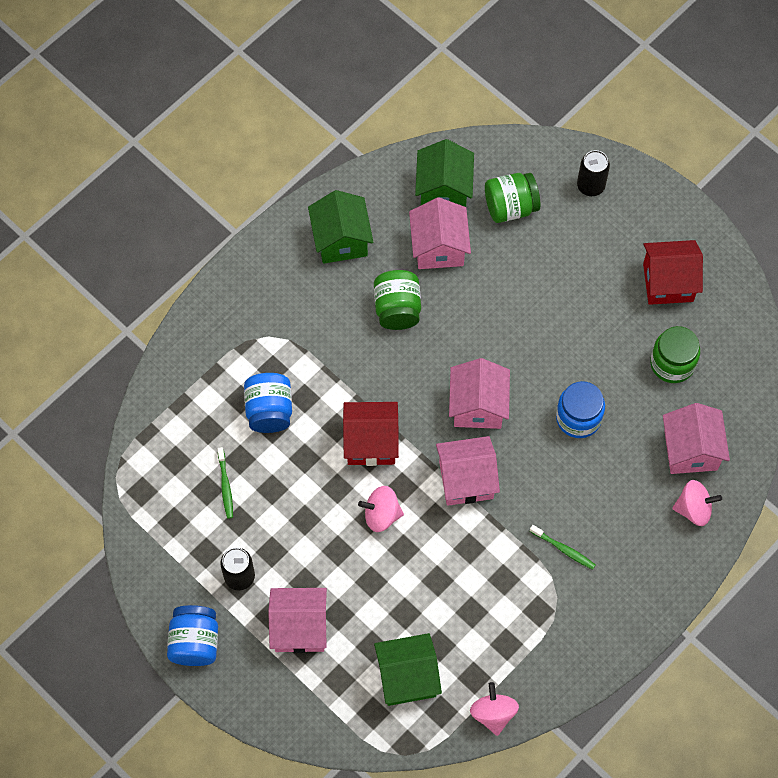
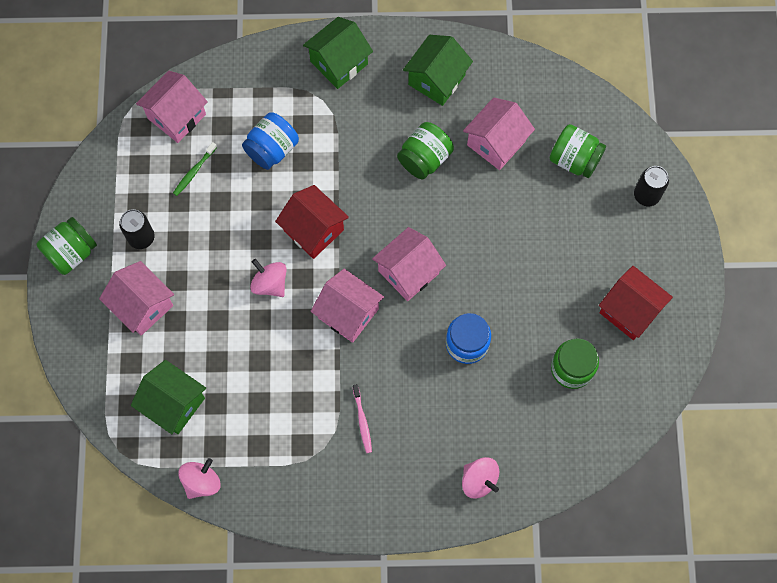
camera: 45 degrees right, 5 degrees up
(195, 642) = (71, 252): blue jar -> green jar
(443, 190) = (541, 107): green house -> green house (339, 63)
(564, 549) = (362, 421): green toothbrush -> pink toothbrush
(690, 450) = (520, 439): pink house -> pink house (176, 116)

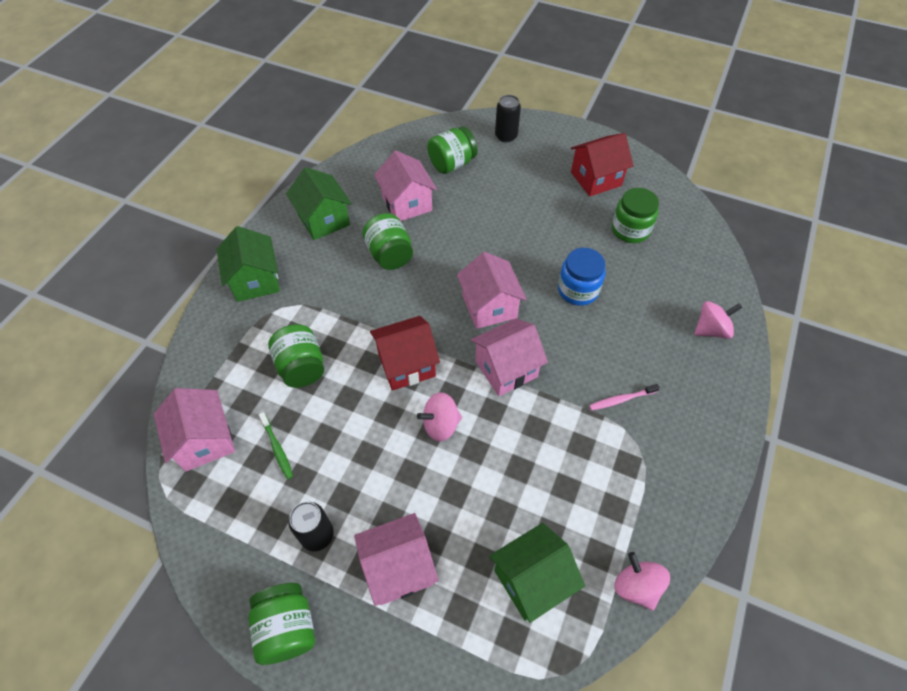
camera: 65 degrees left, 15 degrees down
(272, 149) = (301, 367): blue jar -> green jar
(362, 421) = (621, 399): pink toothbrush -> pink toothbrush turned 150 degrees clockwise

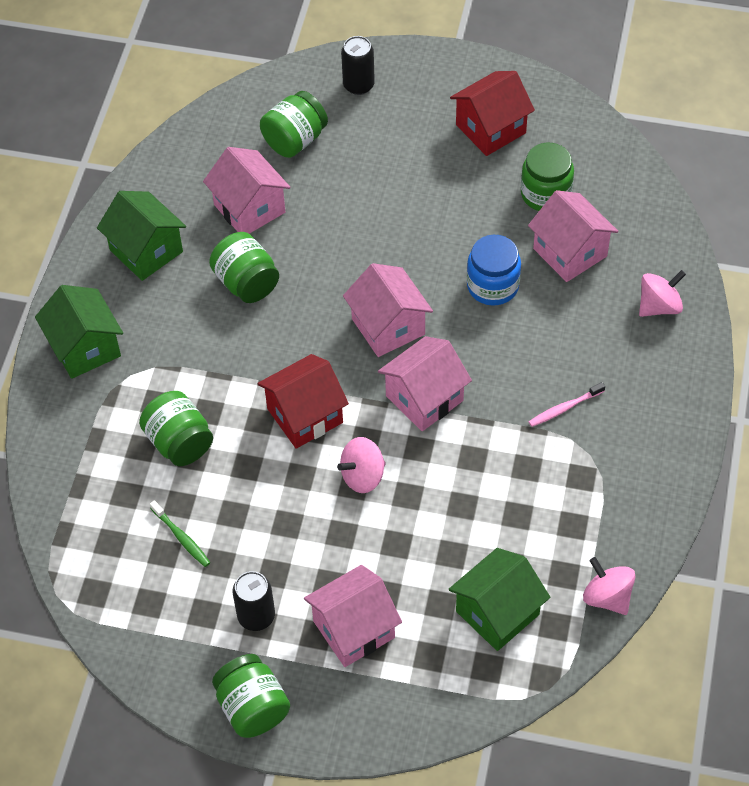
camera: 10 degrees left, 0 degrees up
(205, 441) = (94, 546): pink house -> pink house (570, 252)

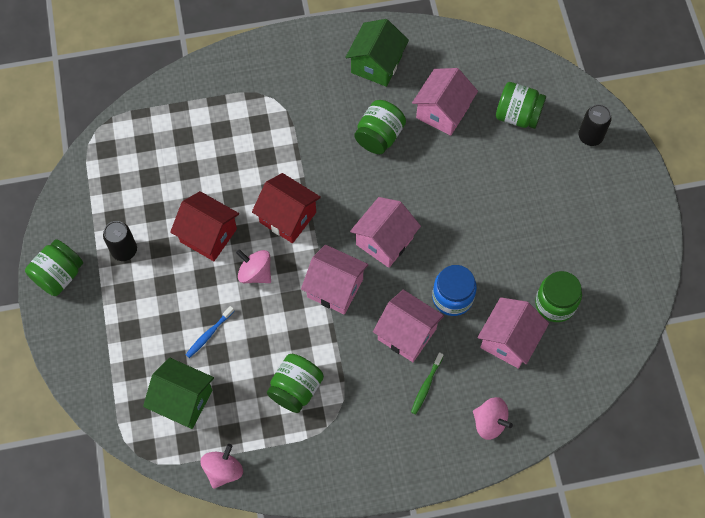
camera: 65 degrees right, 10 degrees up
(85, 348) = (283, 63): green house -> none
(179, 442) = (234, 150): green jar -> green jar (296, 389)
(181, 537) = (164, 182): green toothbrush -> green toothbrush (426, 386)
(354, 629) = (136, 313): pink house -> pink house (407, 334)
(421, 555) = (209, 334): none -> blue toothbrush
(490, 129) = (597, 242): red house -> red house (208, 235)
(564, 408) = (368, 386): pink toothbrush -> none

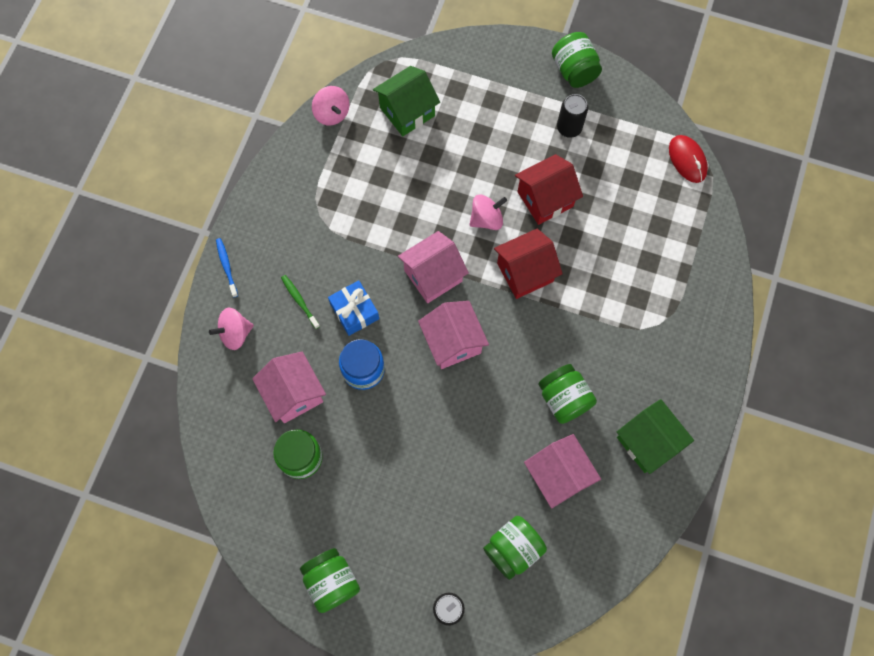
camera: 120 degrees right, 5 degrees up
(106, 142) = (687, 160): none -> red mouse
(209, 334) = (452, 156): blue toothbrush -> blue toothbrush (226, 266)
(296, 389) = (363, 198): green jar -> green jar (331, 581)
(407, 334) = (354, 311): pink house -> blue gift

